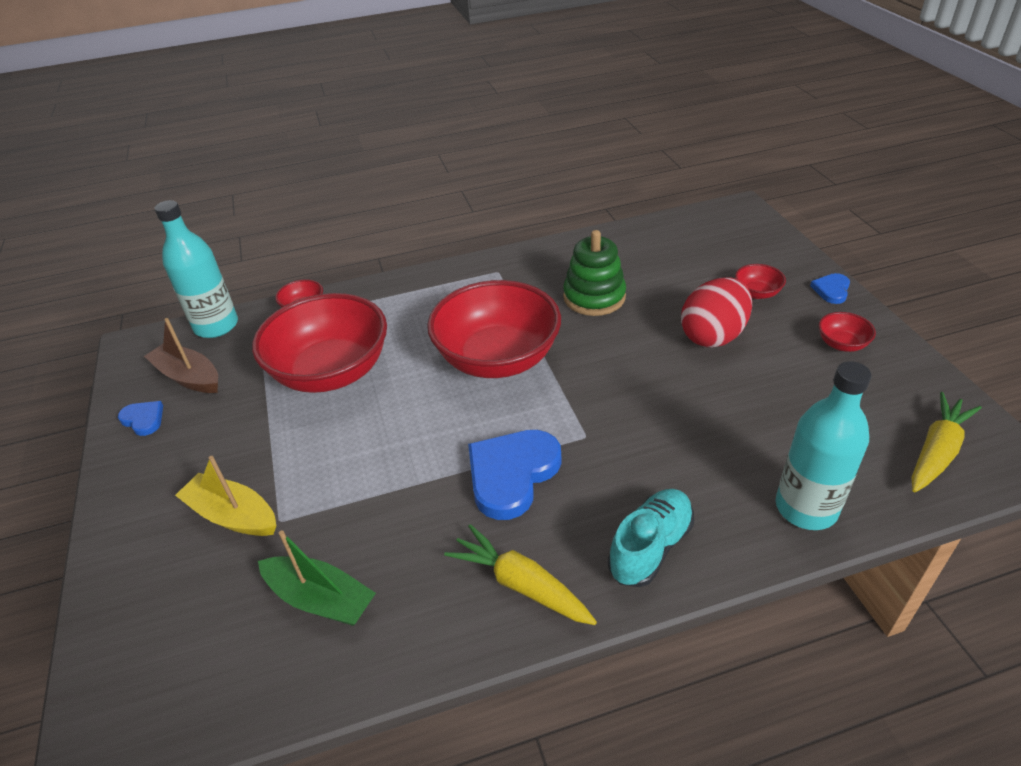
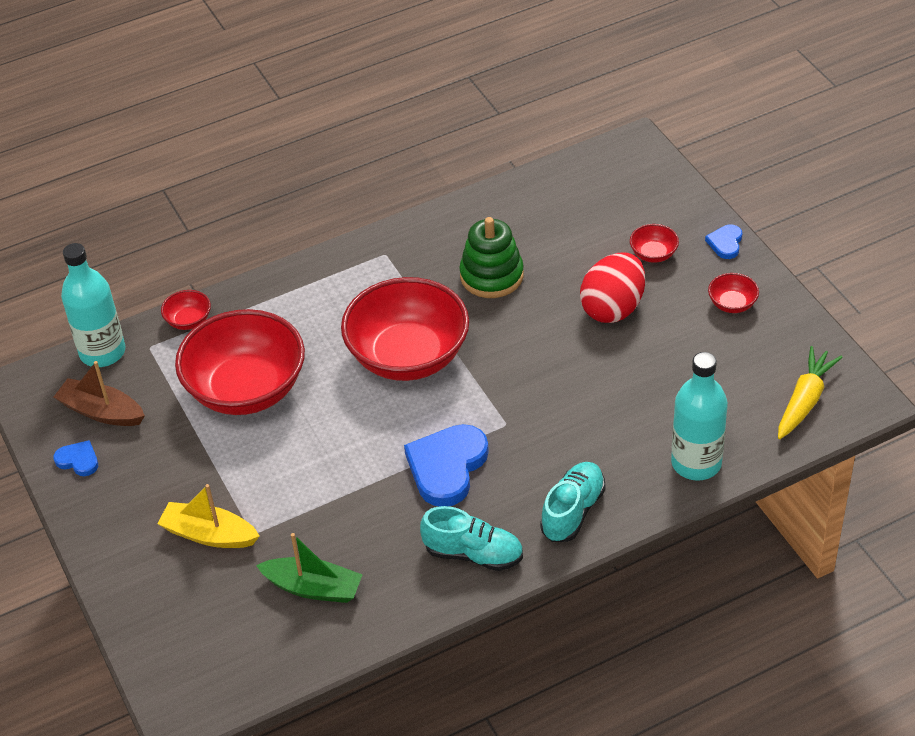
camera: 10 degrees left, 5 degrees up
(521, 584) = (473, 554): yellow carrot -> turquoise shoe

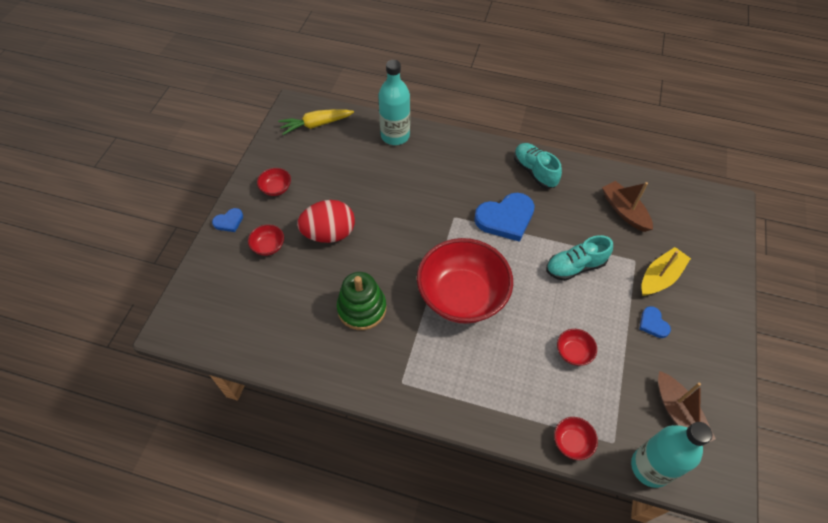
camera: 140 degrees left, 10 degrees up
(78, 460) = (714, 387): blue heart -> blue heart (653, 323)
(209, 534) = (660, 277): yellow boat -> yellow boat turned 105 degrees counterclockwise
(246, 389) = (573, 352): red bowl -> red bowl, size x0.40
(313, 588) = (624, 211): green boat -> brown boat
(573, 511) = (471, 156): turquoise shoe -> turquoise shoe (575, 266)

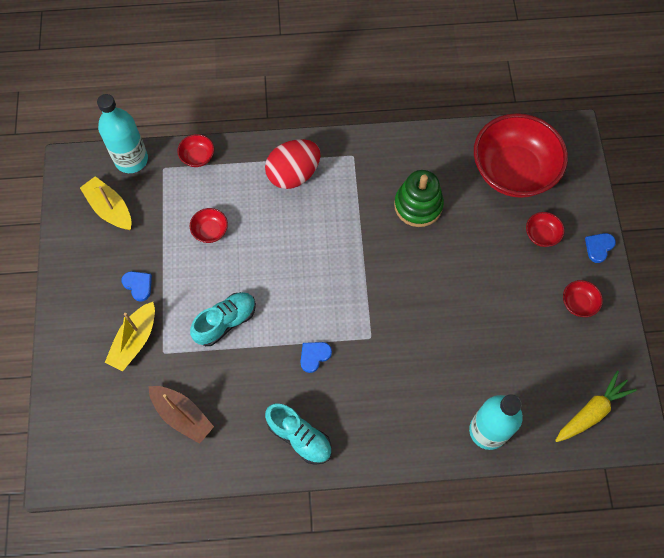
camera: 160 degrees right, 10 degrees up
(329, 234) = (490, 270): red egg -> red egg (293, 174)
(462, 296) = (330, 250): red bowl -> red bowl (513, 171)
(505, 218) = (314, 356): blue heart -> blue heart, size x0.49
(678, 413) = (110, 209): brown boat -> yellow boat

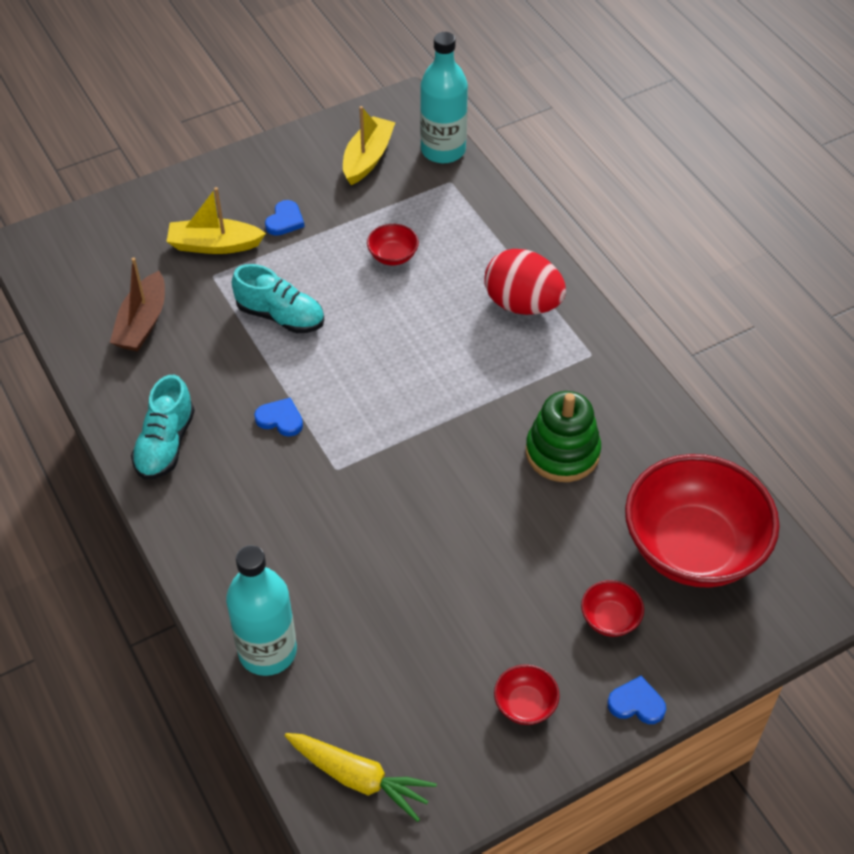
camera: 65 degrees right, 15 degrees down
(197, 157) = (486, 205): red bowl -> none

